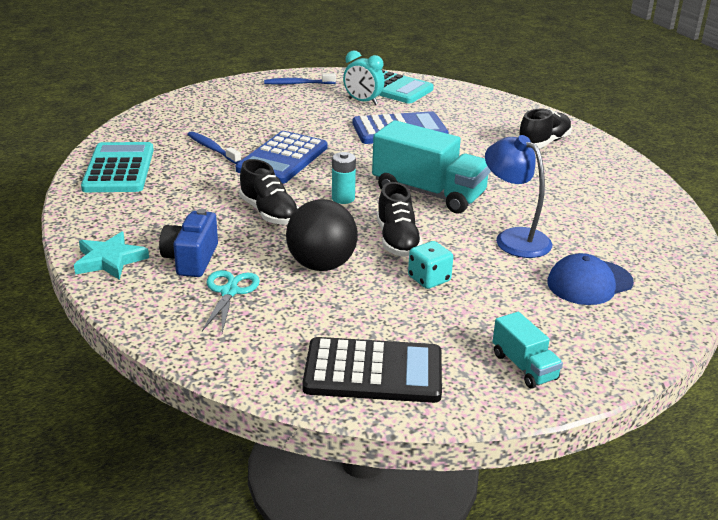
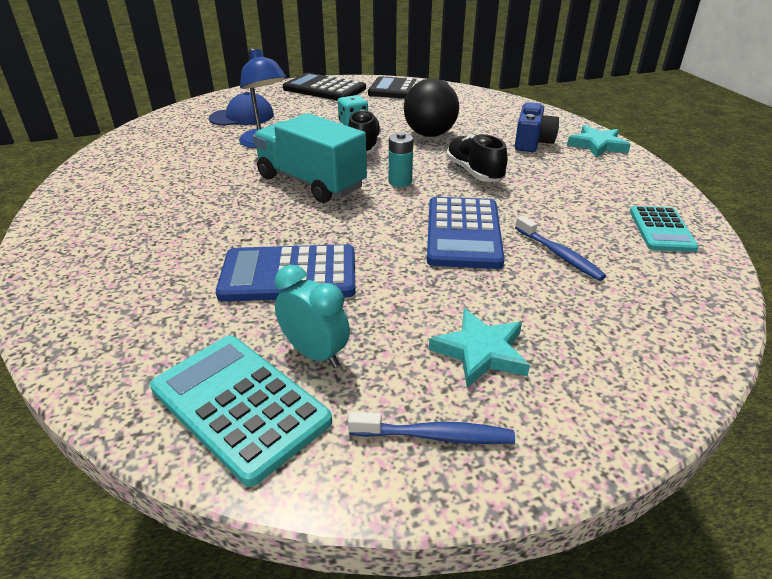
camera: 170 degrees left, 5 degrees up
(119, 169) = (661, 230): turquoise calculator -> turquoise calculator, size x0.65
(229, 292) = (496, 124): turquoise scissors -> none
(275, 105) = (481, 352): none -> turquoise star
(282, 159) = (463, 233): blue calculator -> blue calculator turned 150 degrees clockwise
(524, 366) = (324, 89): turquoise truck -> black calculator
(543, 143) = (111, 239): black shoe -> none

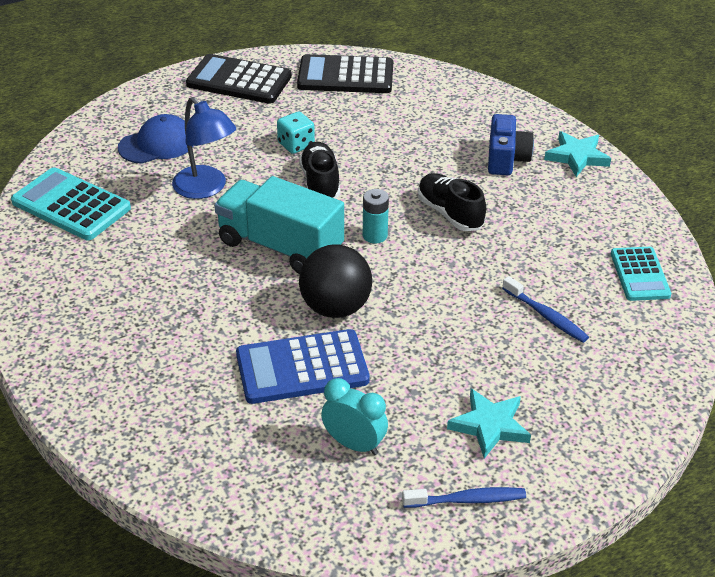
camera: 10 degrees left, 5 degrees up
(240, 405) = (310, 496): turquoise calculator -> turquoise calculator (71, 205)
(430, 134) = (390, 156): black ball -> black ball (335, 308)
(463, 233) = (453, 299): blue calculator -> none

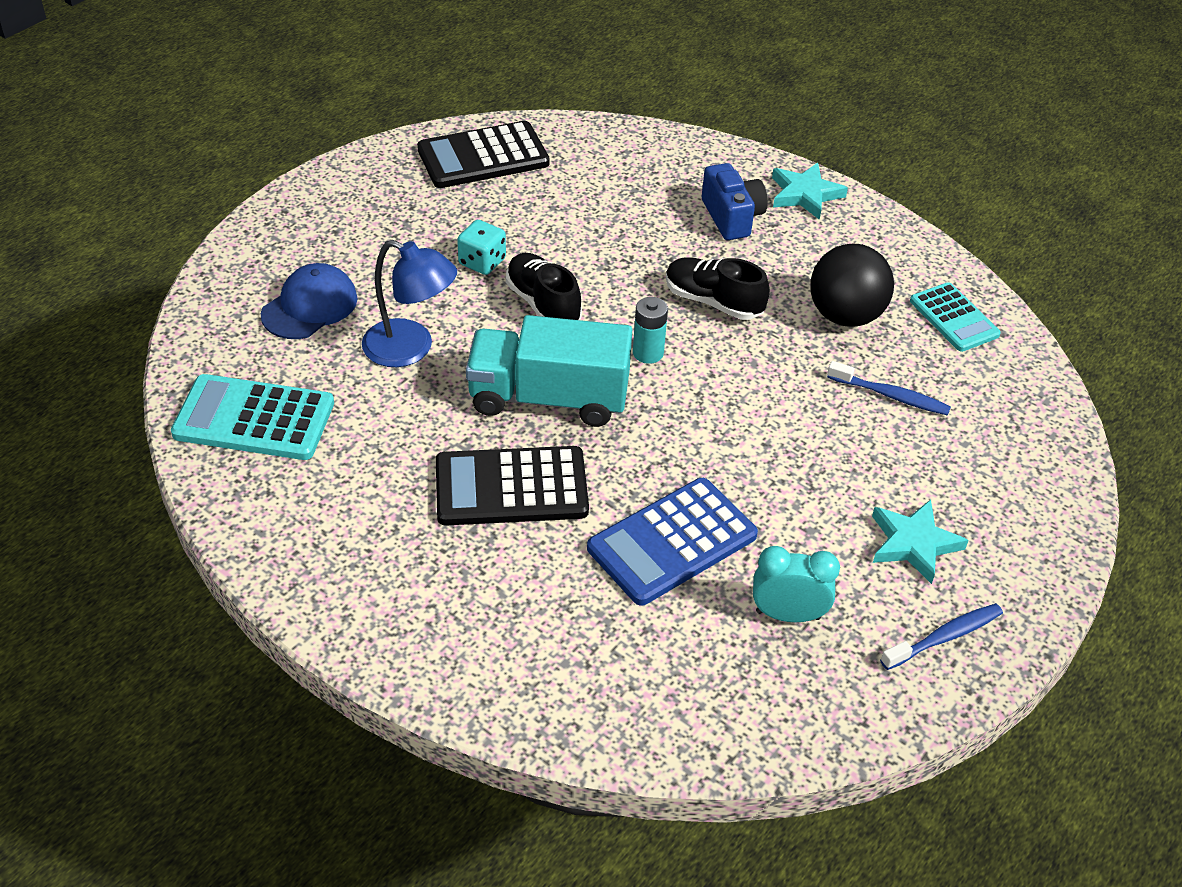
camera: 25 degrees left, 5 degrees up
(239, 80) = (357, 194): black calculator -> black calculator (511, 487)
(335, 308) = (661, 456): black ball -> black ball (845, 315)

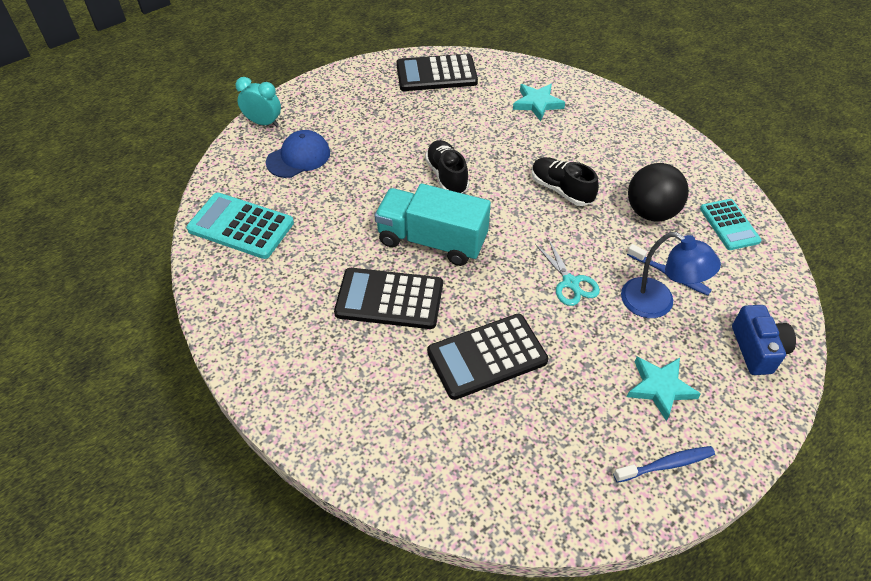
camera: 15 degrees right, 5 degrees up
(410, 349) = (353, 194): blue lamp -> blue lamp (657, 304)
(482, 262) = (415, 142): turquoise dice -> none
(648, 353) = (507, 219): turquoise battery -> none
(672, 542) = (487, 356): blue calculator -> black calculator
(732, 217) = (589, 133): blue camera -> blue camera (757, 349)
(759, 426) = (570, 282): none -> turquoise scissors
(788, 615) = (554, 425): turquoise clock -> turquoise clock (263, 123)
(805, 194) = (644, 124): turquoise star -> turquoise star (537, 103)

